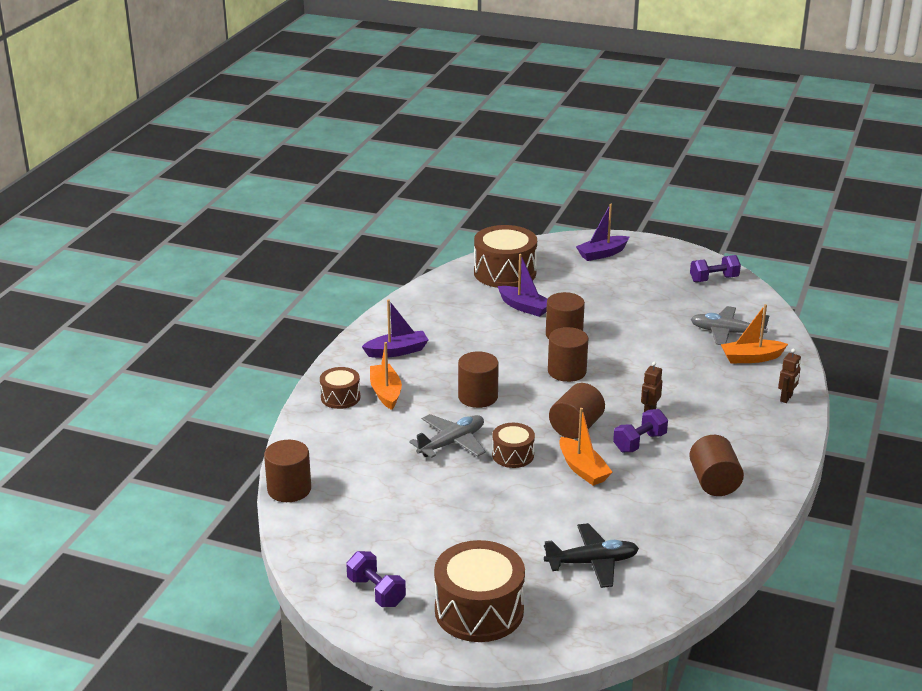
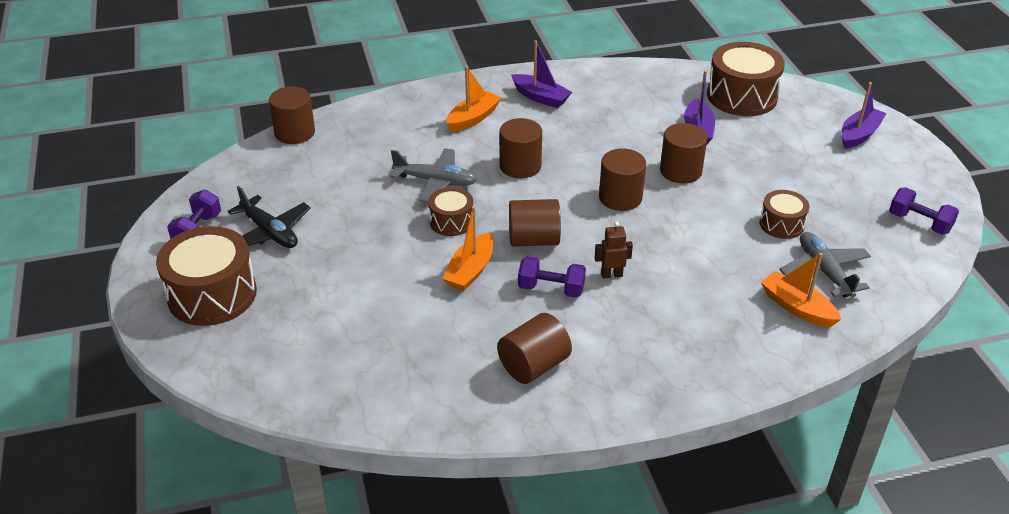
camera: 55 degrees right, 10 degrees up
(340, 397) = (442, 101): brown drum -> brown drum (781, 224)
(592, 562) = (331, 333): black plane -> black plane (270, 232)
(602, 254) = (859, 134): purple boat -> purple boat turned 105 degrees clockwise
(786, 398) = (749, 363): brown robot -> none

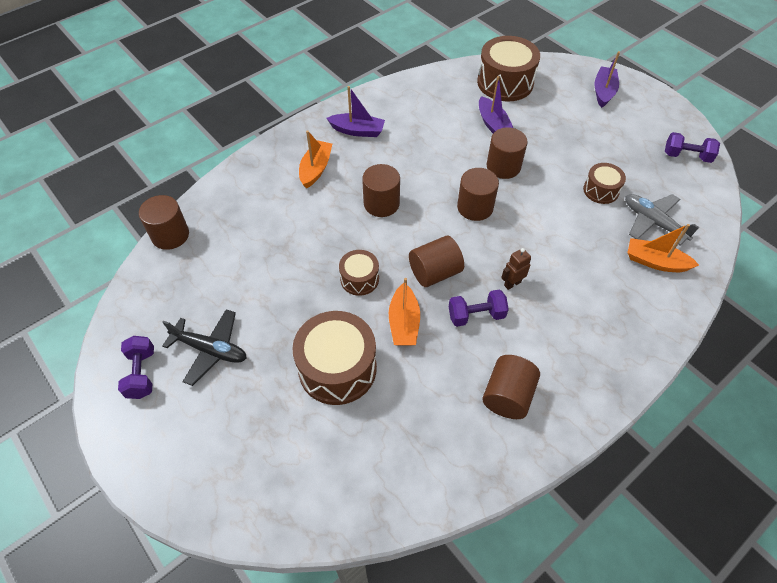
camera: 25 degrees left, 15 degrees up
(212, 294) = (197, 438): brown drum -> brown drum (337, 368)
(435, 181) = (323, 243): grey plane -> none

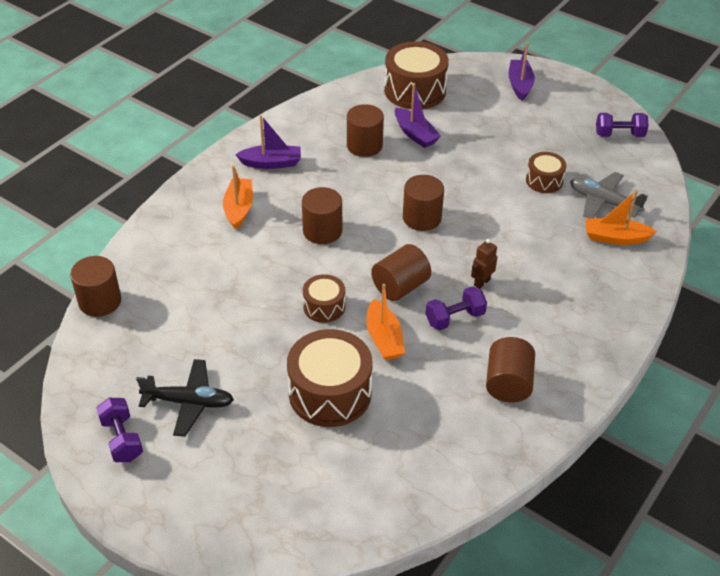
camera: 15 degrees left, 10 degrees down
(503, 166) = (439, 174): brown cylinder -> brown cylinder (364, 145)

